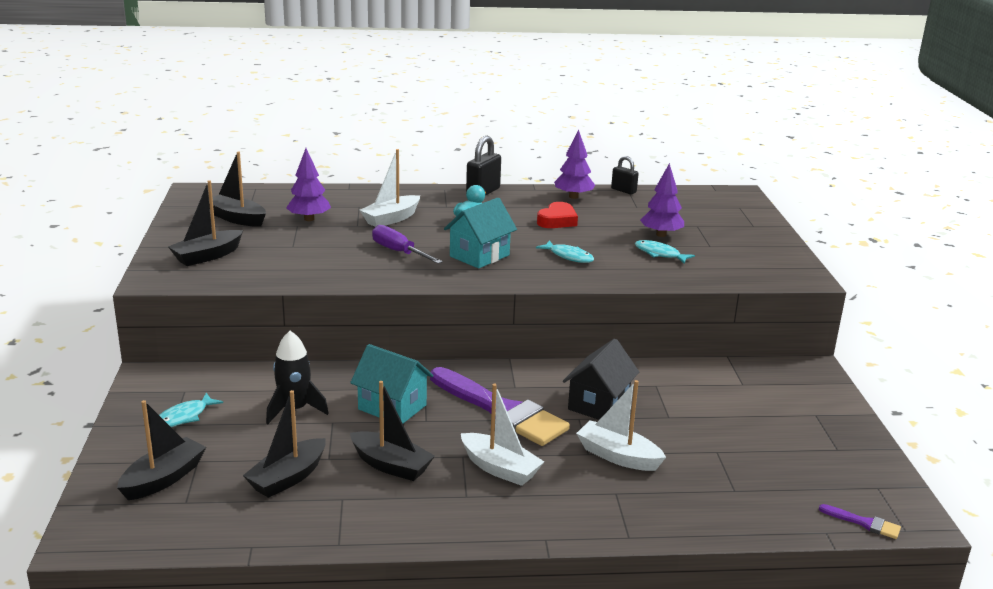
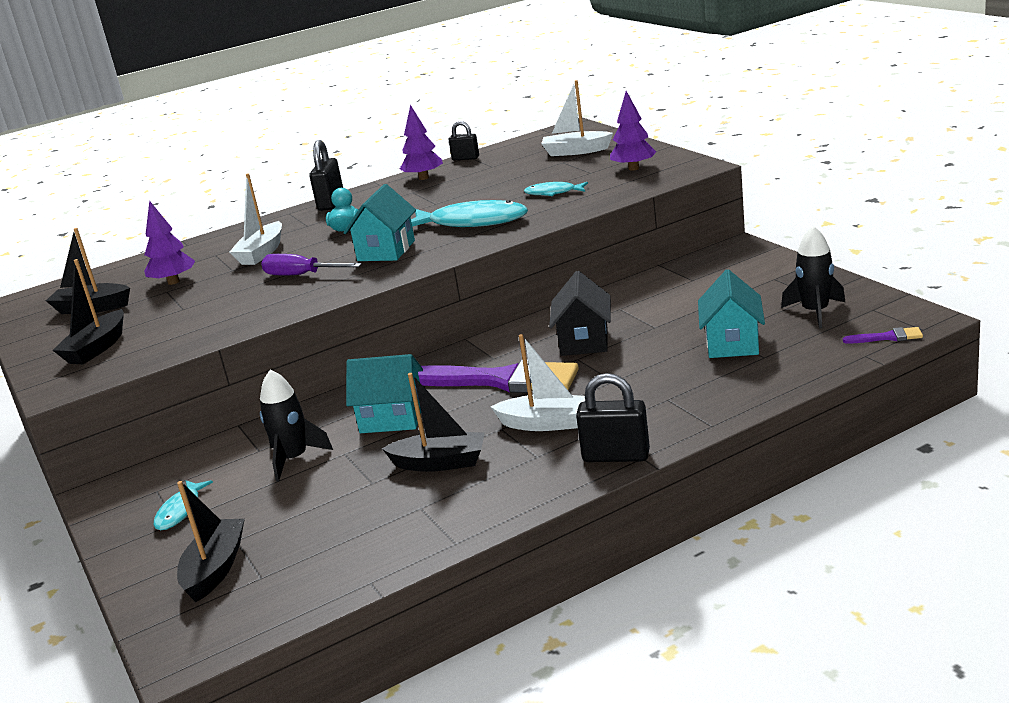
camera: 20 degrees left, 0 degrees up
(288, 478) = (347, 514): black boat -> none
(526, 527) = (616, 456): none -> black padlock
(557, 220) = (430, 200): red heart -> none
(569, 256) = (472, 222): turquoise fish -> turquoise fish, size x1.90
(618, 456) = (641, 372): white boat -> white boat (576, 151)
(661, 234) = (538, 179): purple tree -> purple tree (633, 168)
(719, 464) = (732, 343): none -> turquoise house
(821, 466) = (815, 312): none -> black rocket

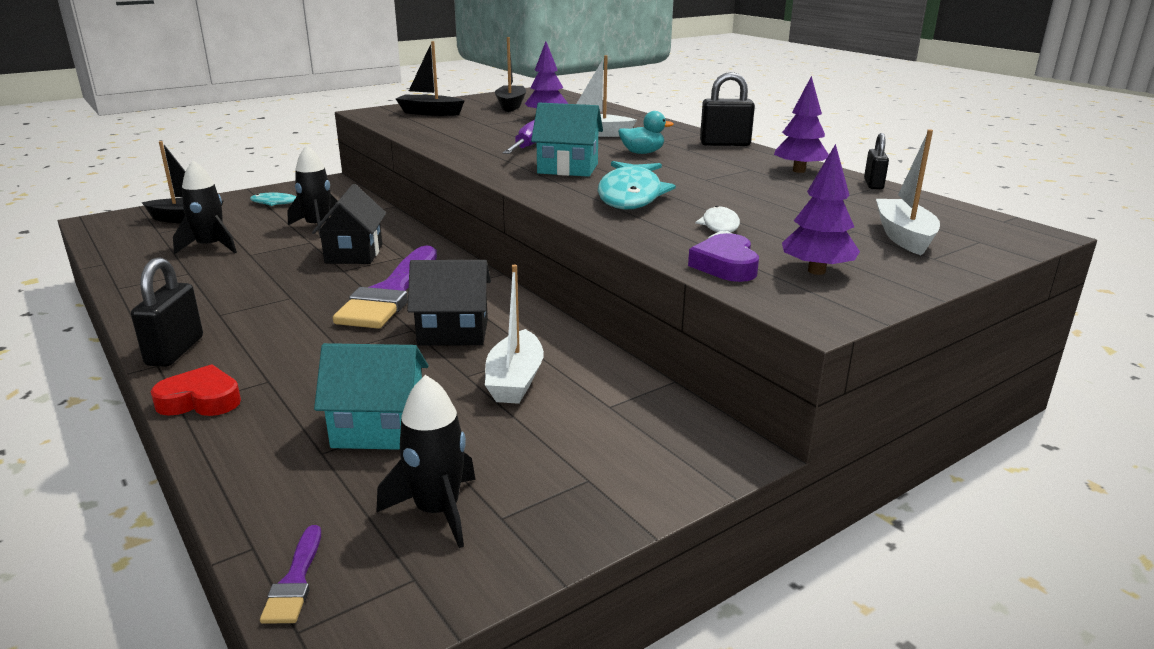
camera: 80 degrees right, 0 degrees up
(337, 516) = (210, 247): none -> black rocket
(392, 418) = (354, 254): turquoise house -> black house
(440, 463) = (253, 276): black boat -> none
(545, 423) = (278, 316): white boat -> white boat (515, 380)
(553, 193) = (720, 227): turquoise fish -> white fish
(625, 188) = (725, 265): none -> purple heart
(701, 419) = (200, 400): none -> red heart

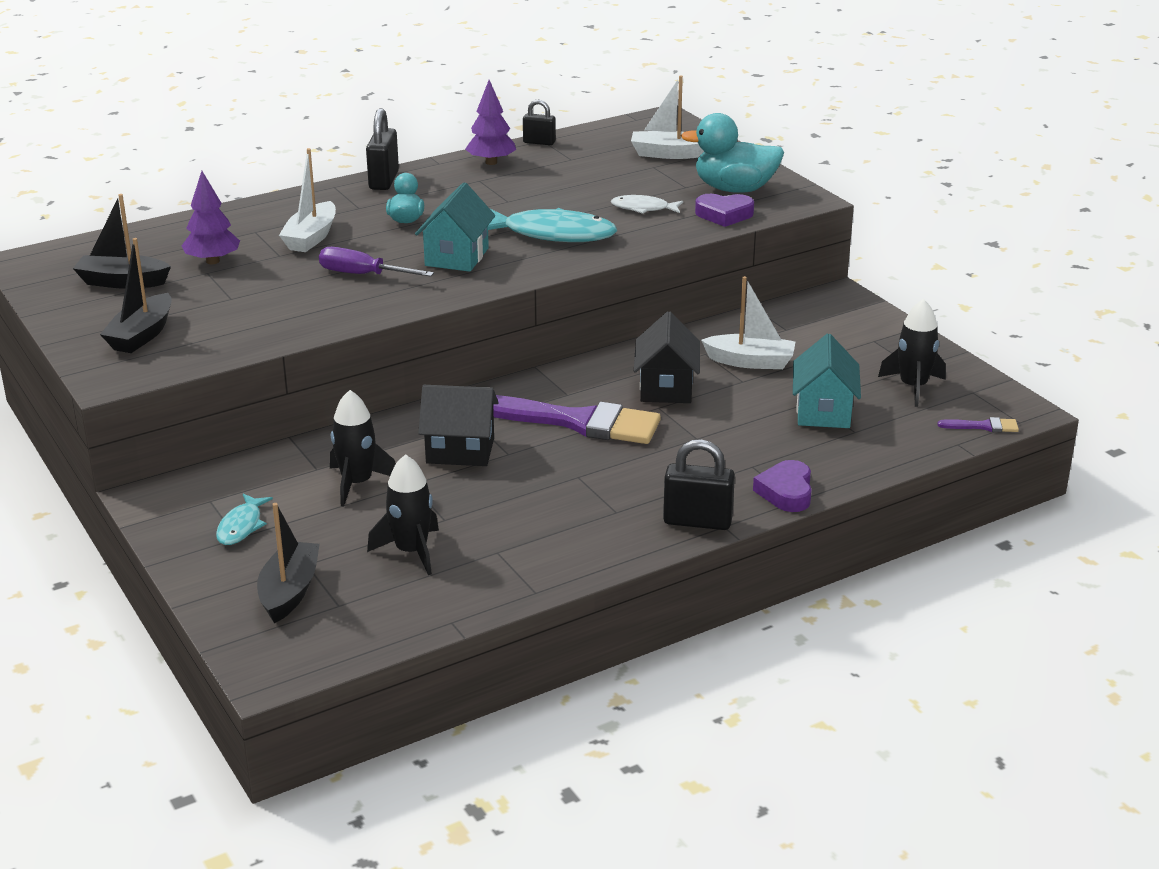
camera: 85 degrees left, 5 degrees up
(200, 400) = (786, 492): red heart -> purple heart
(816, 271) = (734, 189): purple tree -> turquoise duck

